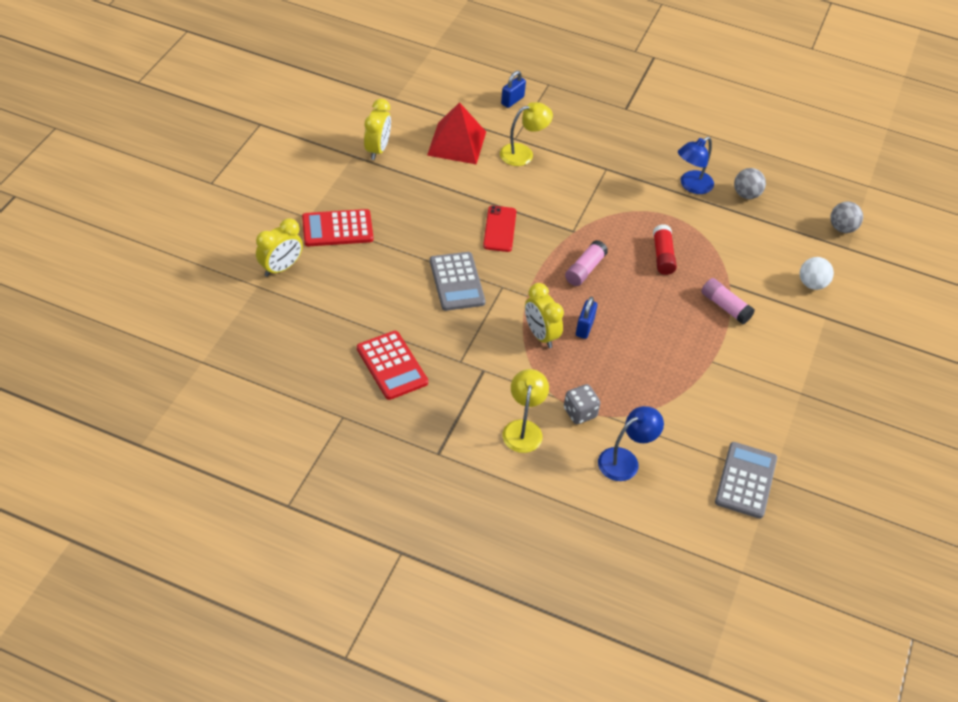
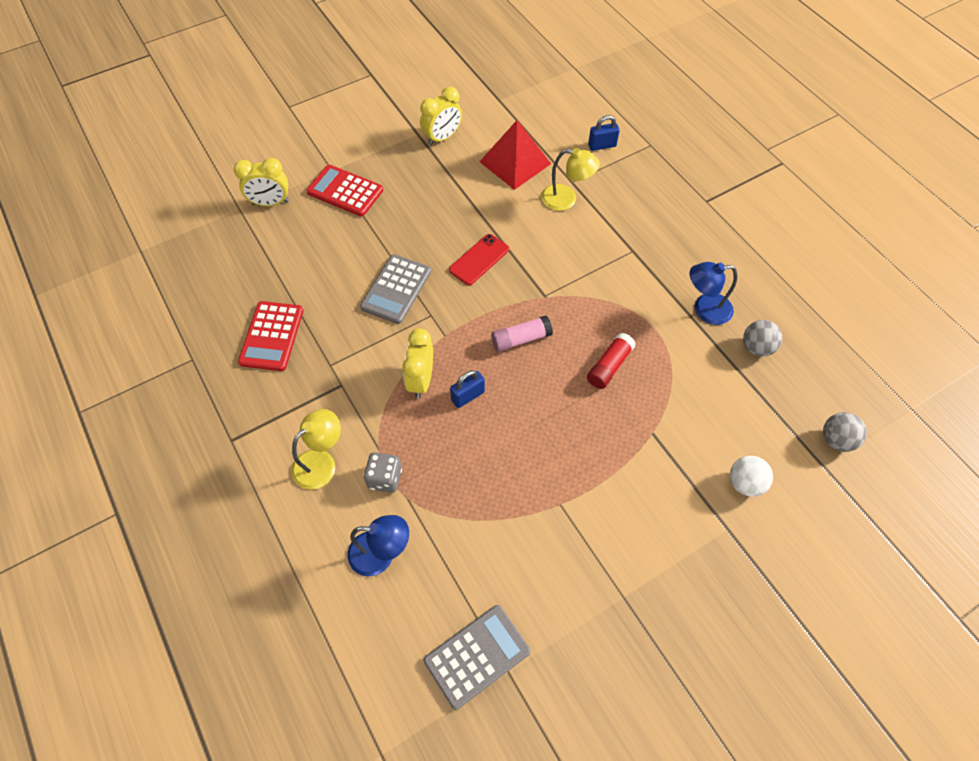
camera: 40 degrees right, 10 degrees up
(725, 307) = (626, 454): pink glue stick -> none

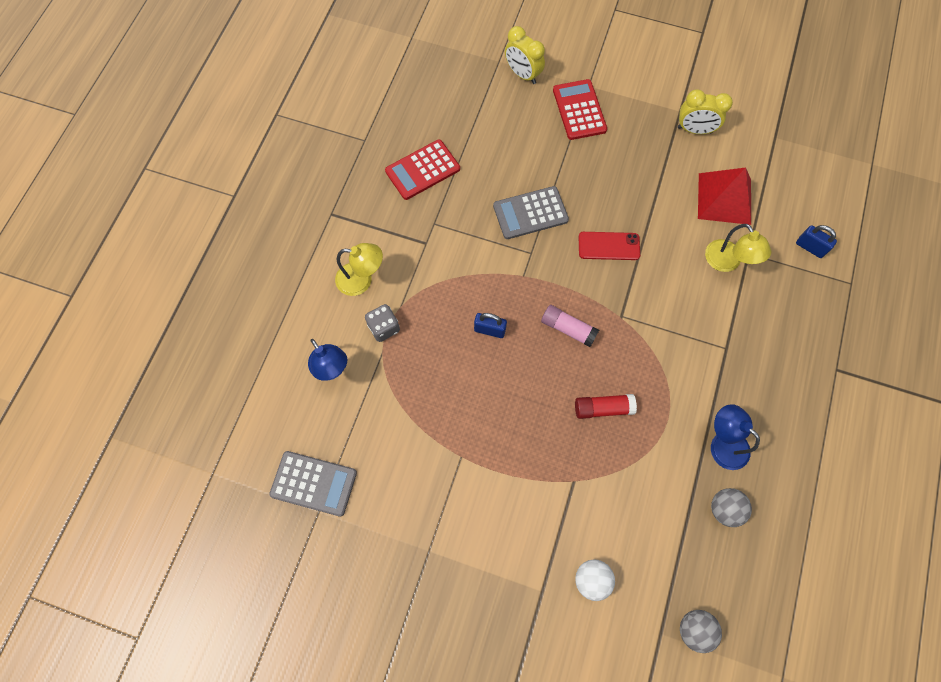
camera: 50 degrees right, 10 degrees up
(421, 380) = (474, 290): yellow clock -> none

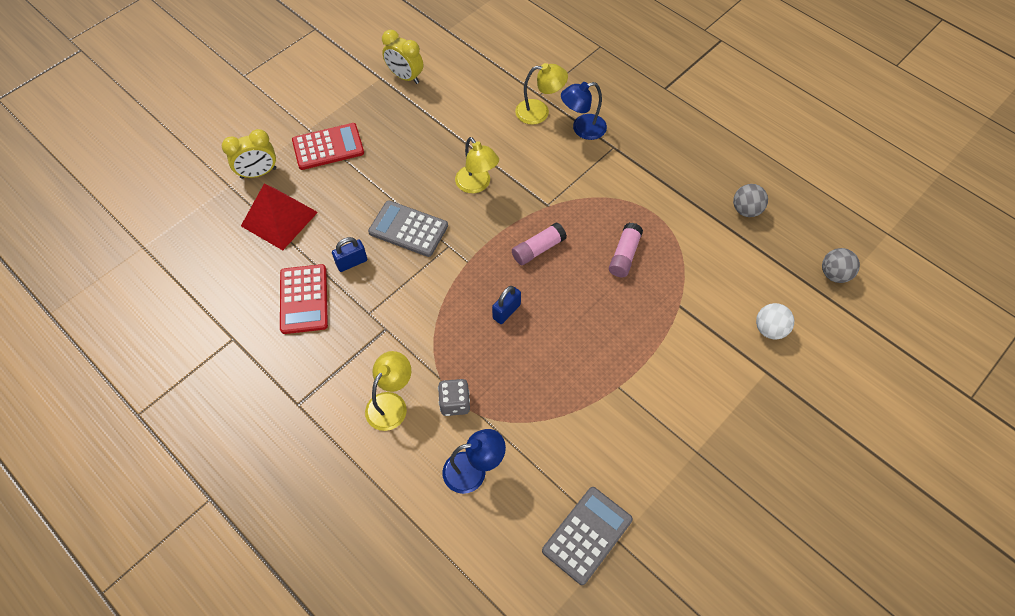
camera: 65 degrees left, 10 degrees down
(530, 213) = (408, 229): grey calculator -> grey calculator turned 105 degrees clockwise
(579, 110) = (328, 147): red calculator -> red calculator turned 150 degrees clockwise
(603, 408) = (624, 255): red glue stick -> pink glue stick
(609, 246) = (477, 185): red phone -> yellow lamp
(694, 130) = (405, 77): yellow clock -> yellow clock turned 90 degrees clockwise
(722, 443) = (692, 186): blue lamp -> blue lamp (582, 129)
(724, 198) = (481, 87): red pyramid -> red pyramid (279, 218)
(810, 247) = (556, 55): blue padlock -> blue padlock (352, 262)

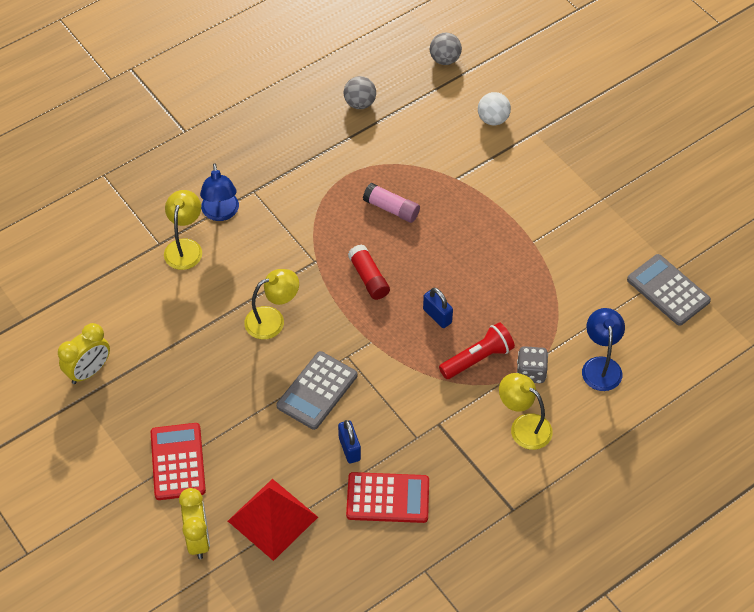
camera: 80 degrees left, 5 degrees down
(463, 353) = (477, 358): none -> red flashlight
(538, 249) = (368, 278): pink glue stick -> red glue stick

